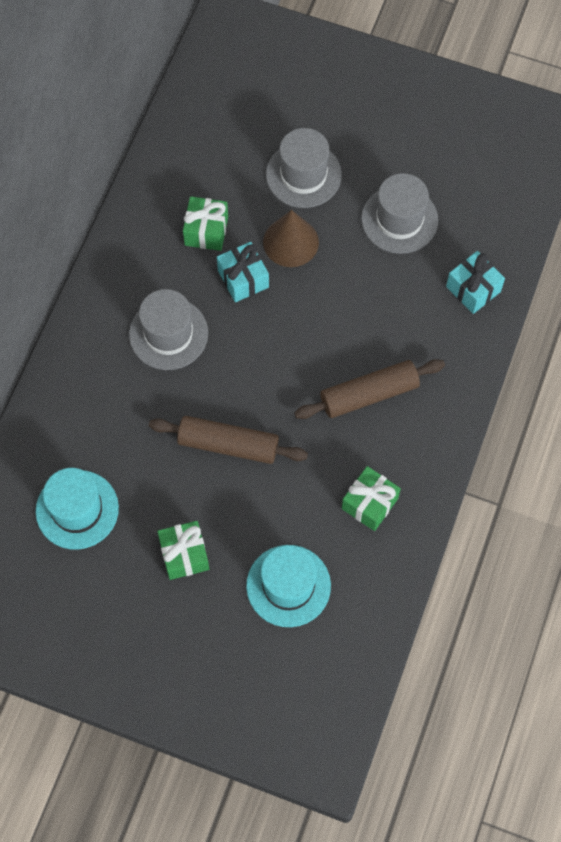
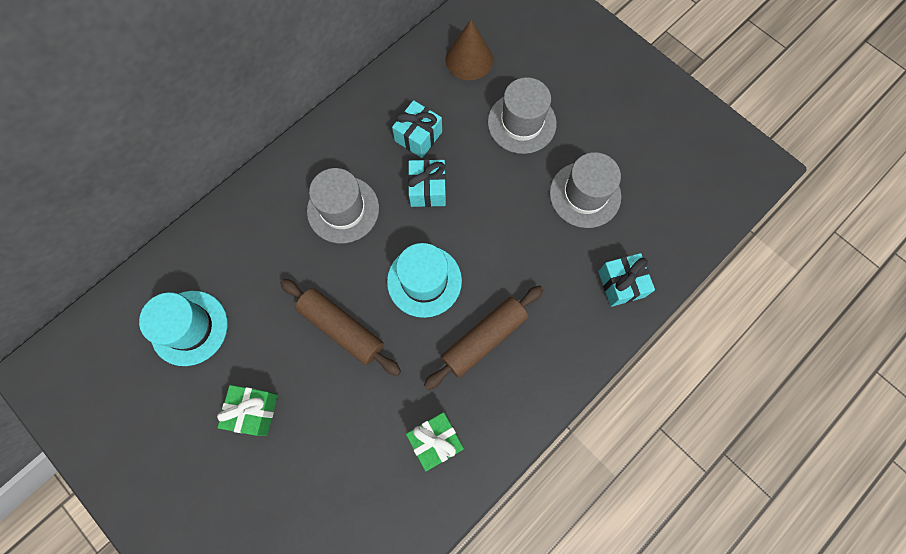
camera: 25 degrees right, 5 degrees up
(206, 231) = (418, 136): green gift -> turquoise gift
(288, 586) = (326, 484): turquoise hat -> turquoise hat (424, 281)
(291, 242) = (483, 175): brown cone -> brown cone (469, 59)
(369, 394) = (484, 339): brown rolling pin -> brown rolling pin turned 45 degrees counterclockwise

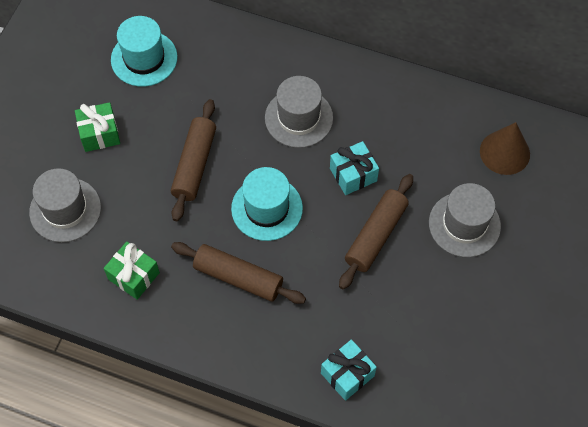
camera: 65 degrees right, 10 degrees down
(418, 136) = (400, 145): turquoise gift -> none
(498, 198) = (376, 235): none -> brown rolling pin
(585, 194) = (421, 308): grey hat -> grey hat (65, 210)

